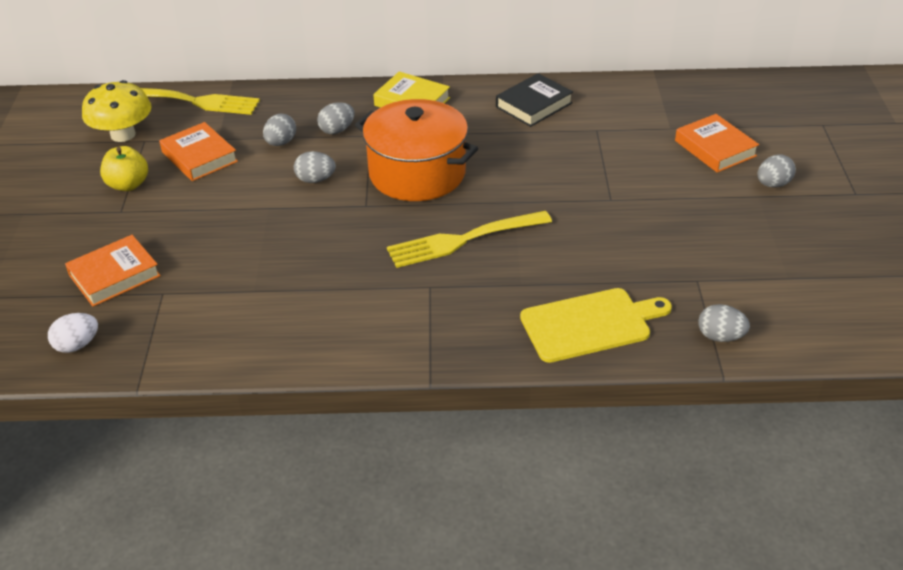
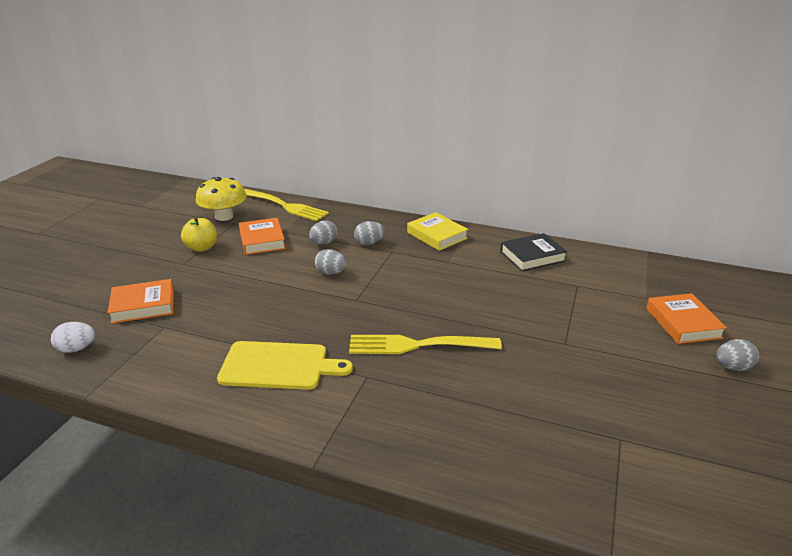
camera: 20 degrees right, 10 degrees down
(417, 173) = (410, 285): orange pot -> none
(589, 324) = (492, 452): yellow cutting board -> yellow cutting board (278, 366)
(720, 336) = (624, 506): grey egg -> none

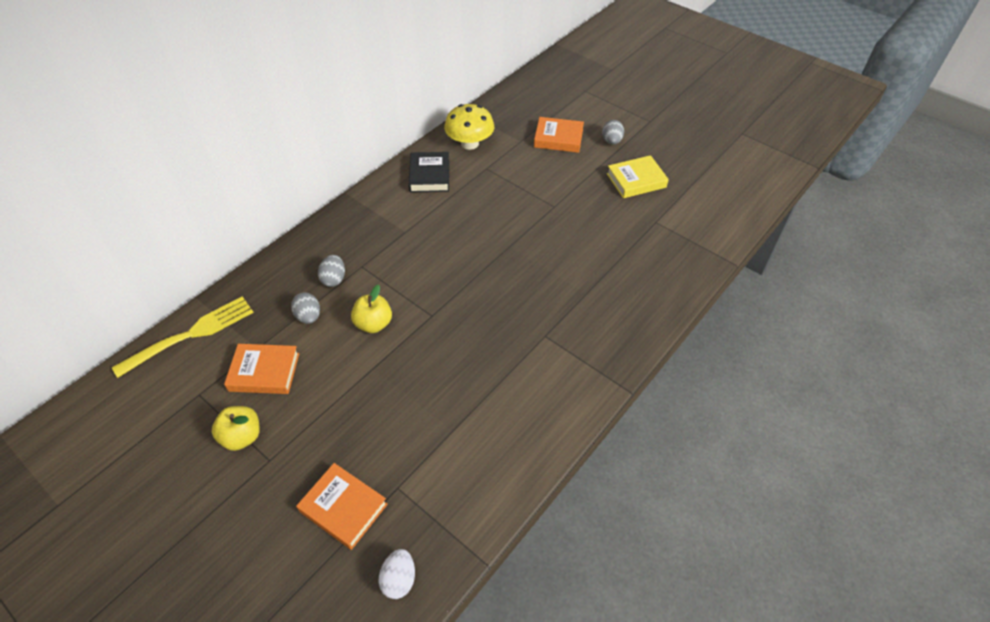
camera: 70 degrees left, 20 degrees up
(143, 305) = (343, 508): orange book -> orange book turned 60 degrees counterclockwise
(224, 216) = (172, 403): yellow mushroom -> yellow mushroom (469, 143)
(278, 366) = (506, 395): yellow cutting board -> none
(331, 273) = (374, 324): grey egg -> yellow apple
(418, 345) = (519, 291): yellow fork -> none
(437, 235) = (353, 224): yellow book -> yellow book (636, 180)

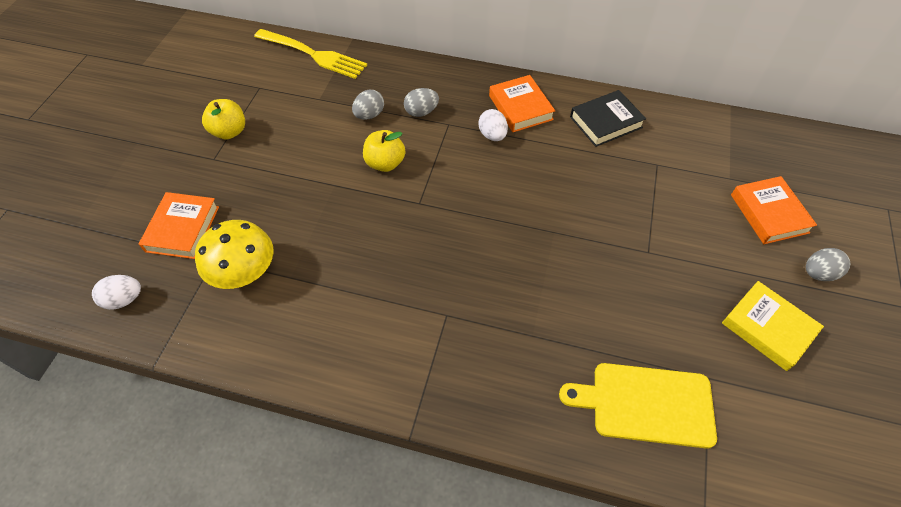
camera: 65 degrees right, 5 degrees up
(264, 372) = (297, 115): orange book -> orange book (520, 107)
(394, 244) = (492, 135): none -> white egg
(469, 143) = (683, 134): yellow mushroom -> yellow mushroom (244, 272)
(660, 258) = (646, 404): none -> yellow cutting board

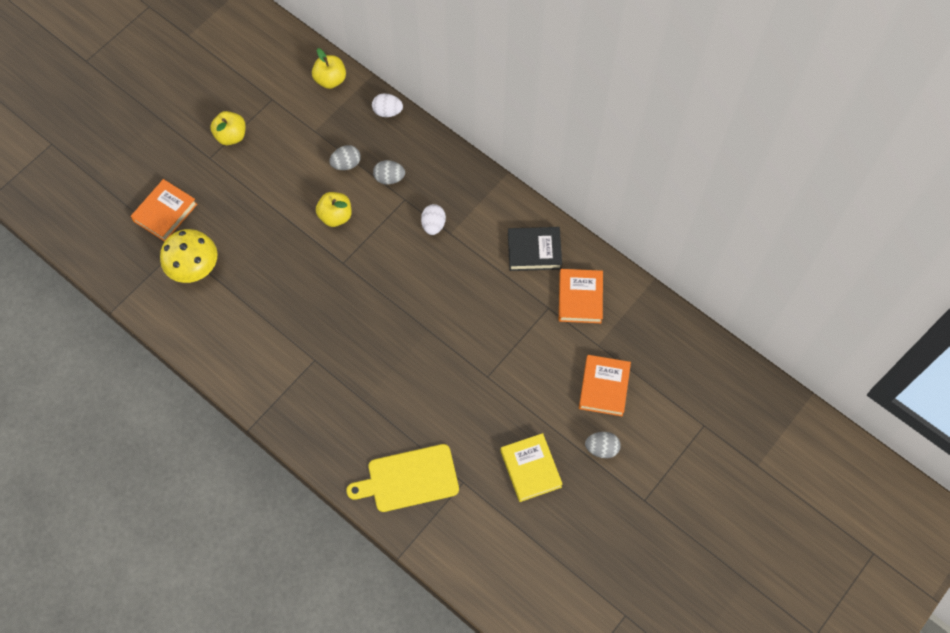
camera: 25 degrees right, 10 degrees up
(124, 299) = (108, 254): white egg -> white egg (387, 112)
(312, 54) = (330, 80): yellow fork -> yellow apple
(520, 107) = (473, 207): orange book -> orange book (580, 298)
(646, 404) = (409, 479): yellow cutting board -> yellow cutting board turned 45 degrees counterclockwise

